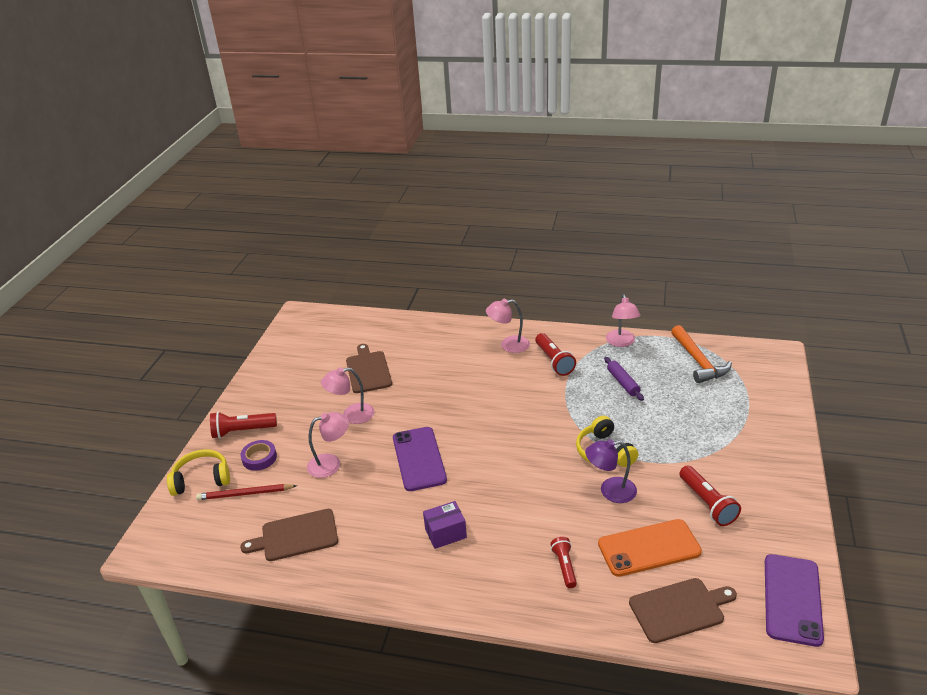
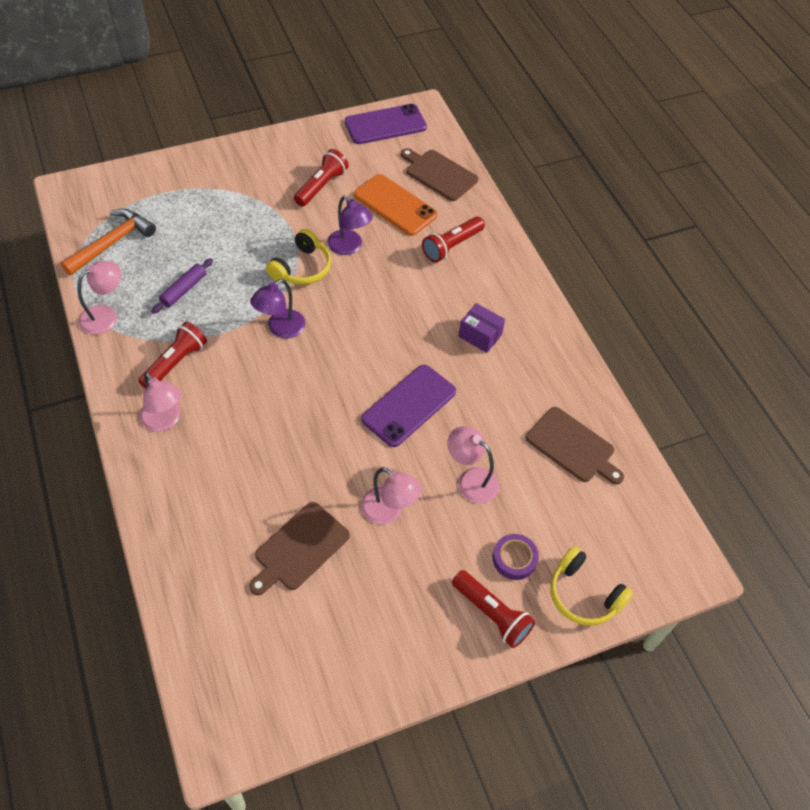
camera: 130 degrees left, 20 degrees up
(245, 494) = (566, 532): red pencil -> none
(546, 418) = (280, 329): none -> purple lamp
(564, 566) = (451, 246): red flashlight -> red flashlight, size x1.53

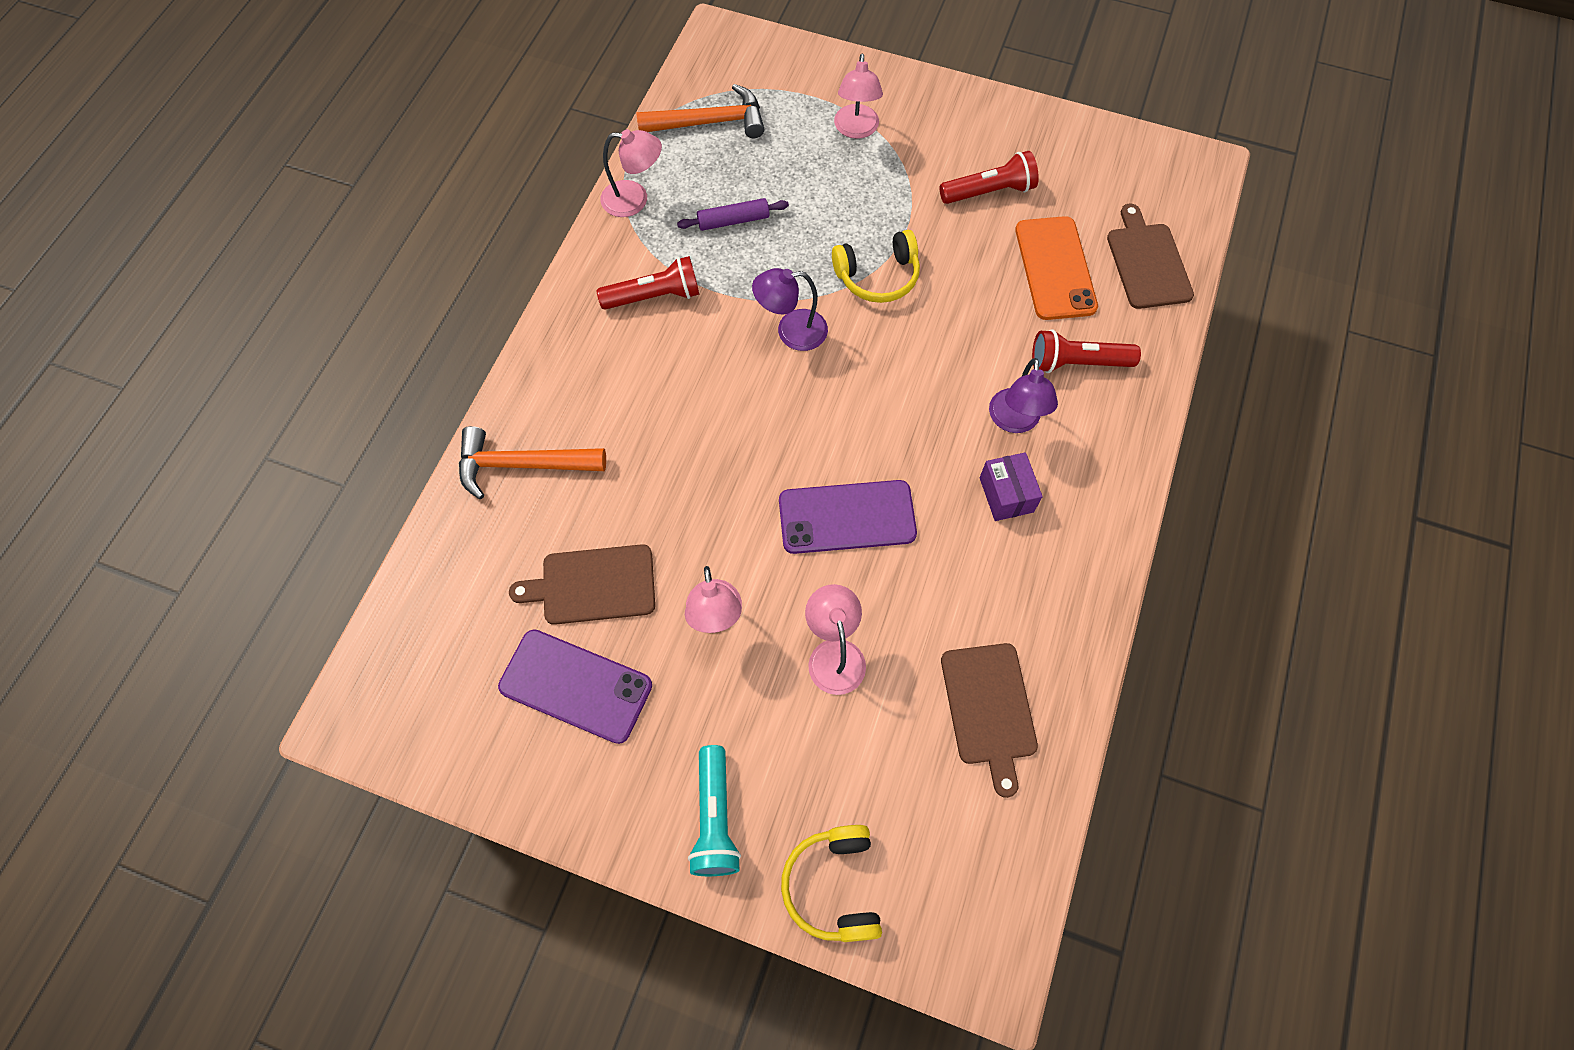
camera: 45 degrees right, 10 degrees up
(165, 421) = (590, 352): pink lamp -> pink lamp (856, 130)
(185, 515) = (522, 465): none -> orange hammer
(349, 247) = (953, 286): purple lamp -> purple lamp (1015, 421)
(385, 125) = (1138, 160): purple phone -> purple phone (575, 686)
(492, 614) = (714, 818): red flashlight -> turquoise flashlight
(514, 559) = (796, 780): purple tape -> none

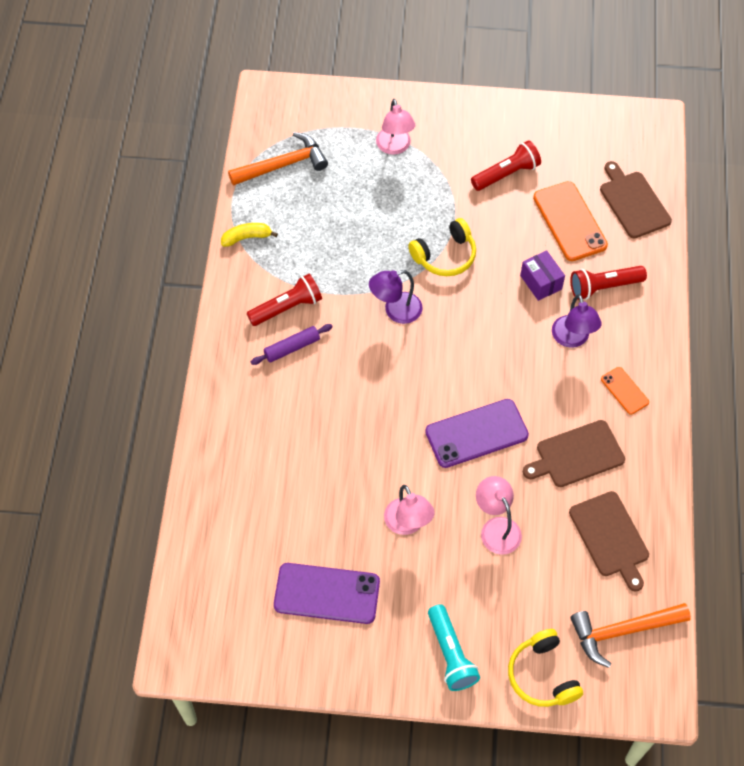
camera: 15 degrees left, 5 degrees down
(522, 465) = (234, 453): orange hammer -> orange hammer (622, 631)
(593, 585) = (315, 523): brown cutting board -> brown cutting board (576, 455)
(634, 199) = (247, 237): pink lamp -> yellow banana
(733, 221) = (326, 237): purple rolling pin -> purple rolling pin (292, 348)
(1006, 495) = (581, 391): purple box -> purple box (541, 282)
(1067, 508) = (624, 391): none -> orange phone

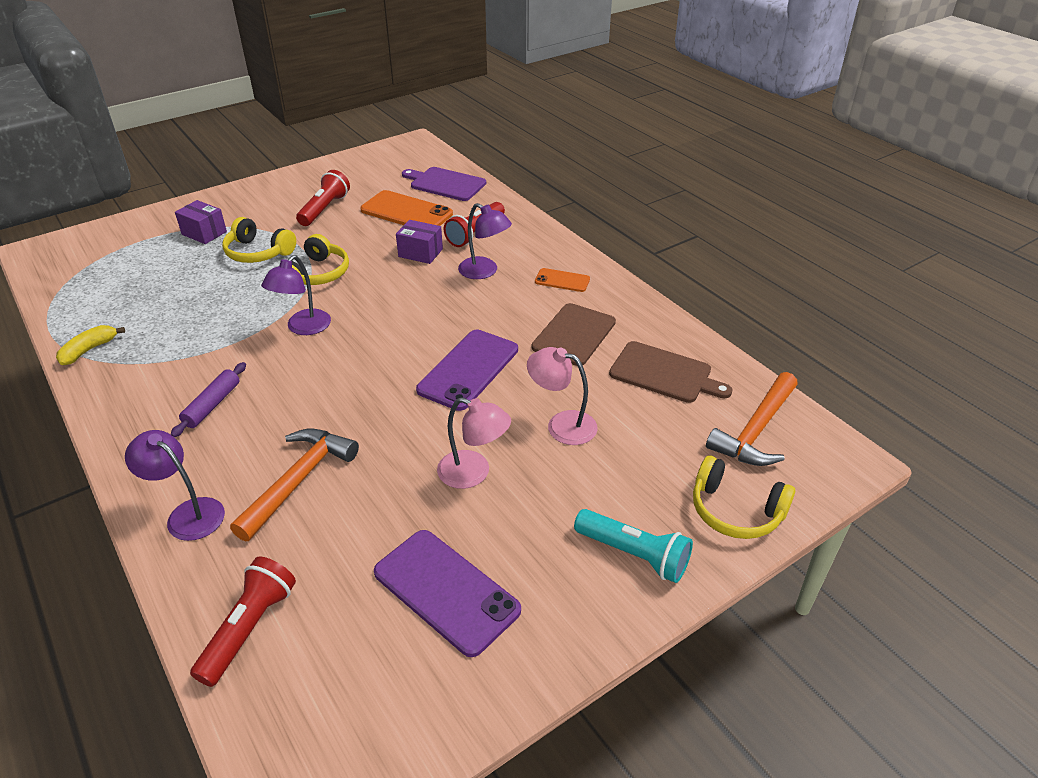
camera: 40 degrees left, 20 degrees down
(227, 431) = (188, 513): none -> purple lamp
(283, 165) = (93, 286): orange hammer -> orange hammer (298, 480)
(287, 308) = (181, 378): red flashlight -> red flashlight (249, 628)
(327, 594) = (446, 591): purple phone -> purple phone turned 75 degrees clockwise
(395, 147) = (204, 233): pink lamp -> purple box
(419, 199) = (258, 252): none -> yellow headphones
(633, 202) = (445, 184): brown cutting board -> purple cutting board

